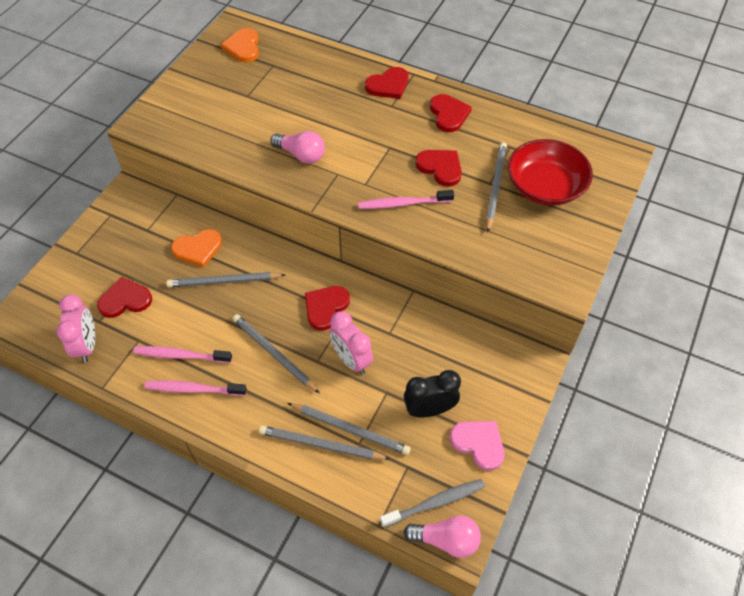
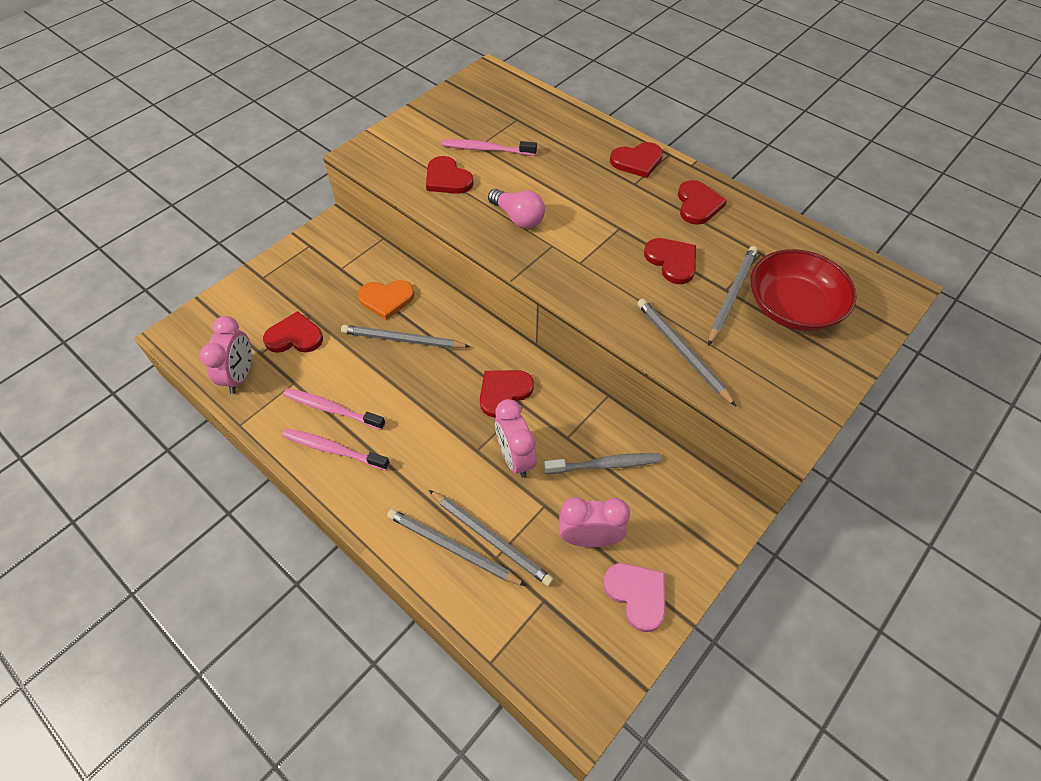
camera: 15 degrees right, 0 degrees up
(228, 131) = (447, 179): none -> red heart
(243, 47) = (491, 96): orange heart -> none
(274, 354) = (431, 431): grey pencil -> grey pencil (682, 351)
(403, 203) = (617, 293): pink toothbrush -> pink toothbrush (486, 149)
(429, 409) = (589, 538): black clock -> pink clock
(435, 503) = (565, 654): grey toothbrush -> grey toothbrush (605, 465)
(446, 540) = (565, 704): pink light bulb -> none

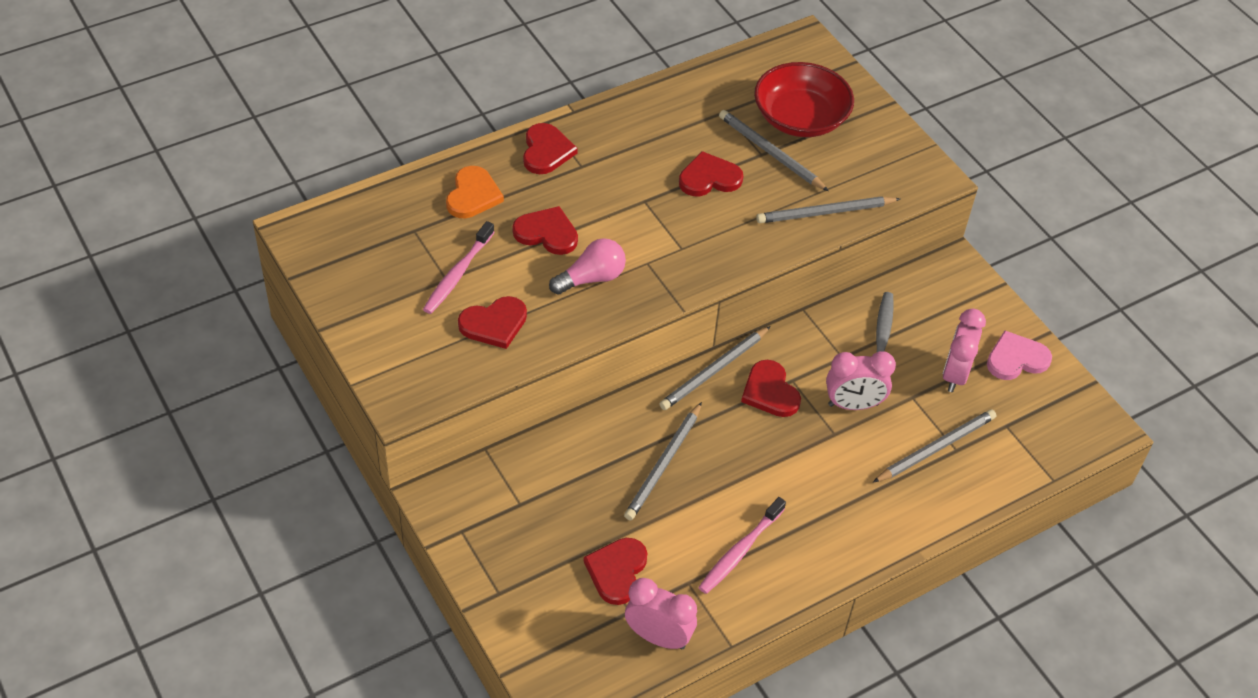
camera: 75 degrees left, 5 degrees down
(333, 449) = (794, 559): pink toothbrush -> none
(386, 299) = (593, 466): orange heart -> orange heart (473, 195)
(452, 548) = (938, 481): grey pencil -> grey pencil (714, 371)
(698, 204) = (637, 129): red heart -> red heart (547, 233)

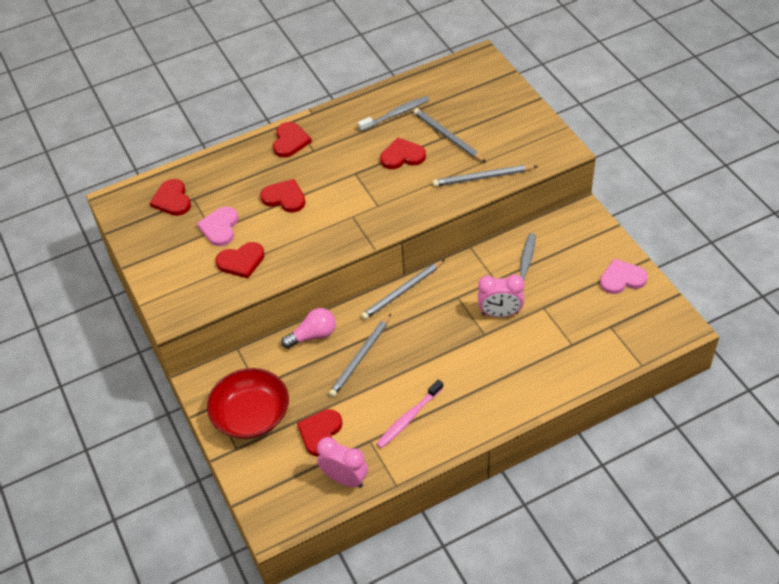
camera: 10 degrees right, 0 degrees up
(457, 274) = (220, 227): pink toothbrush -> pink heart
(473, 195) = (236, 173): orange heart -> none
(591, 278) = (312, 228): pink light bulb -> pink light bulb (313, 335)
(694, 117) = (396, 114): none -> grey toothbrush
(770, 392) = (441, 305): red heart -> red heart (172, 200)
(800, 118) = (471, 112): red bowl -> red bowl (251, 415)
(936, 448) = (557, 343): grey pencil -> none
(955, 374) = (576, 290): pink clock -> none

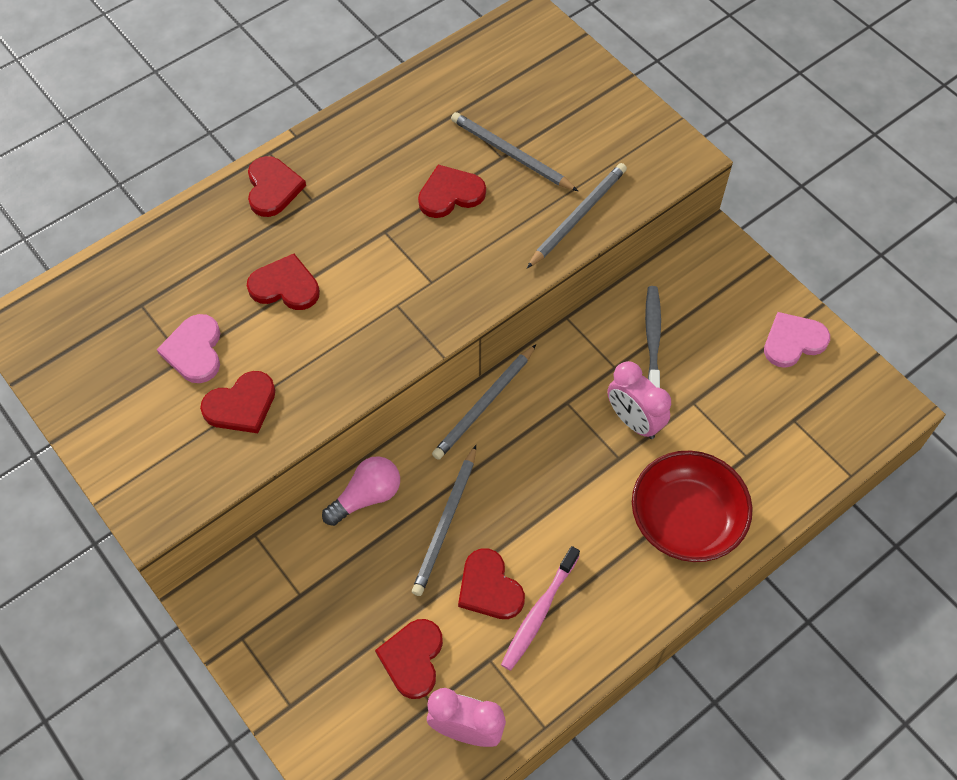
camera: 15 degrees left, 10 degrees up
(172, 200) = (107, 311): red heart -> red heart (489, 587)
(251, 415) = (301, 645): red bowl -> red bowl (686, 518)
(396, 114) = (425, 125): grey toothbrush -> none
(482, 178) = (578, 216): grey pencil -> grey pencil turned 150 degrees clockwise
(500, 313) = (634, 421): pink clock -> pink clock turned 60 degrees clockwise

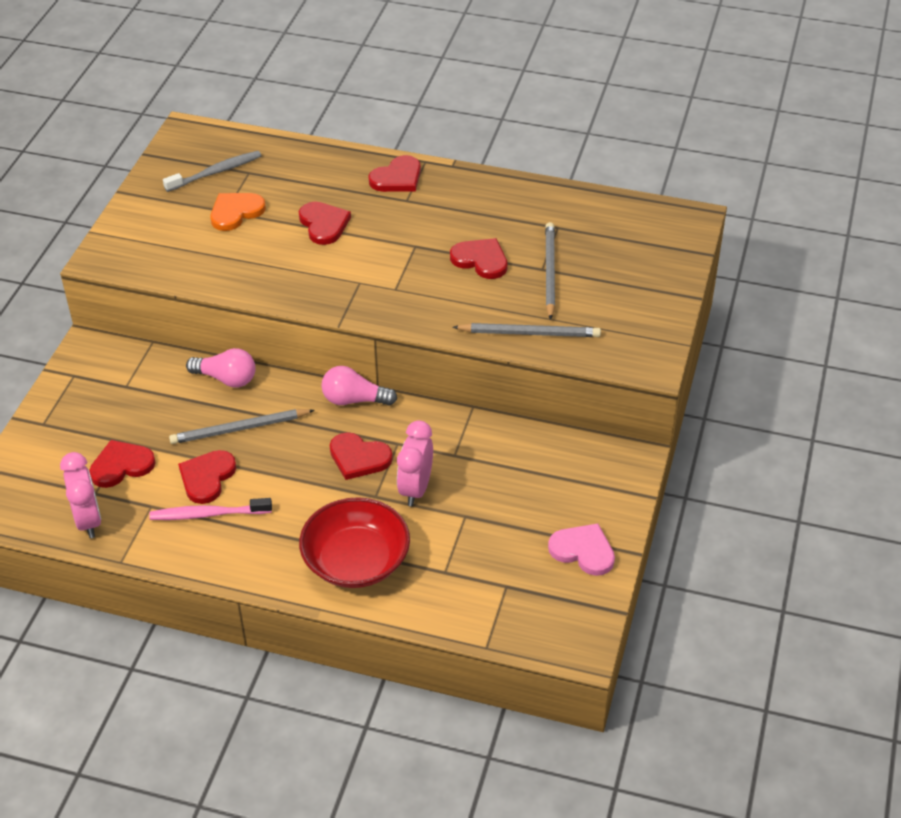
camera: 55 degrees right, 15 degrees down
(194, 350) = (236, 212): pink heart -> orange heart
(241, 405) = (213, 253): red heart -> red heart (359, 458)
(484, 404) = (354, 400): grey pencil -> pink light bulb
(652, 338) = (501, 464): grey toothbrush -> grey toothbrush (216, 172)

